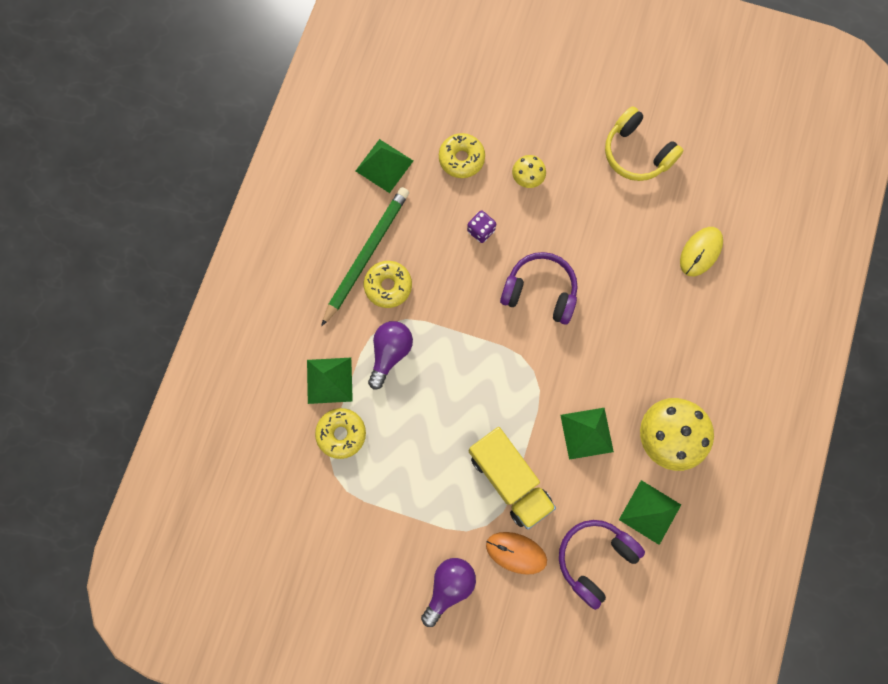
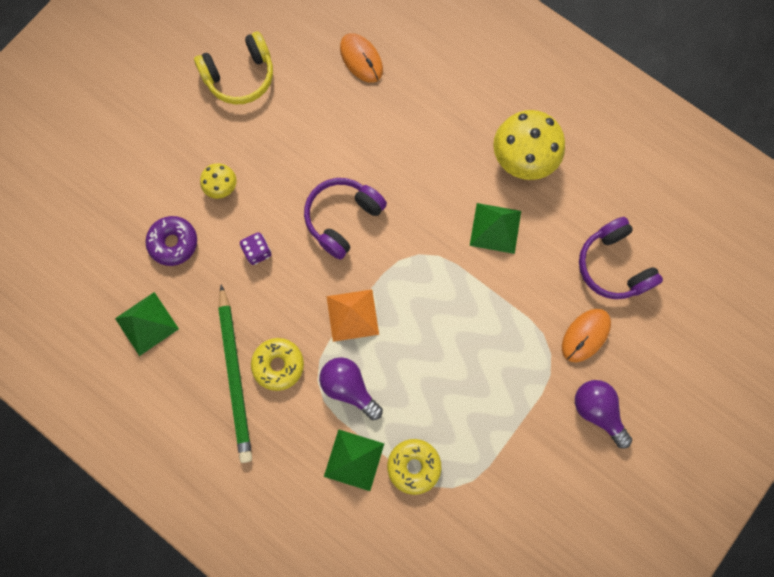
camera: 70 degrees left, 0 degrees up
(366, 254) = (235, 376): green pencil -> green pencil turned 150 degrees counterclockwise
(455, 332) = (352, 315): none -> orange pyramid
(461, 159) = (173, 243): yellow donut -> purple donut
(509, 479) = (514, 316): yellow truck -> none
(650, 512) = (586, 200): green pyramid -> none
(700, 252) = (361, 59): yellow mouse -> orange mouse

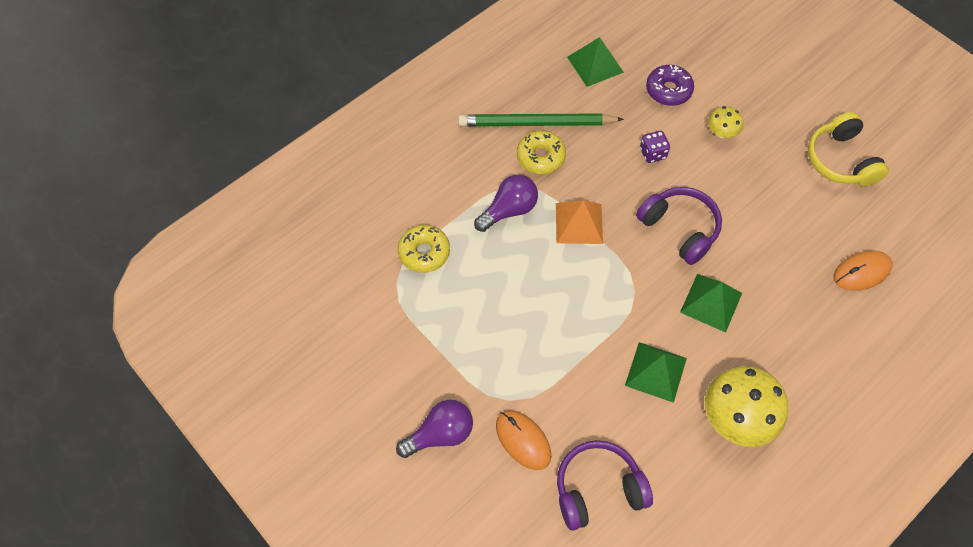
camera: 100 degrees right, 15 degrees down
(354, 459) = (441, 205): green pyramid -> green pyramid (711, 302)

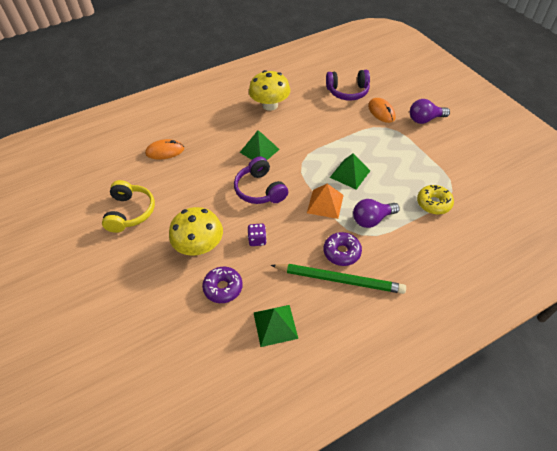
camera: 165 degrees left, 10 degrees down
(540, 157) = (342, 252): yellow donut -> purple donut
(655, 371) = (303, 127): green pyramid -> green pyramid (350, 174)
(722, 132) = (199, 246): yellow mushroom -> yellow mushroom, size x1.95

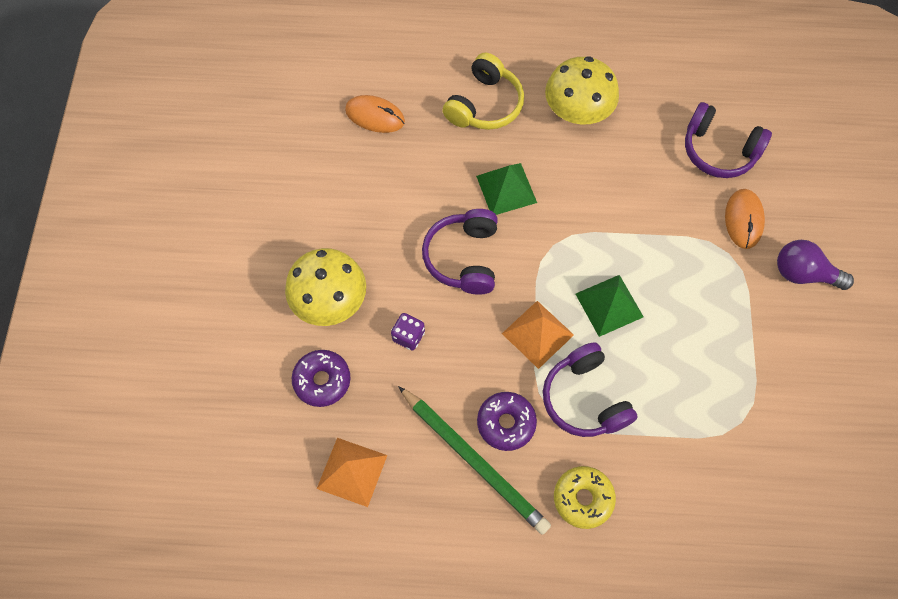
camera: 30 degrees right, 15 degrees up
(130, 212) = (274, 195): yellow headphones -> yellow headphones (484, 105)
(275, 325) = (352, 472): green pyramid -> orange pyramid
(372, 219) = (584, 398): purple light bulb -> purple headphones
(433, 203) = (695, 427): yellow donut -> yellow donut (583, 498)

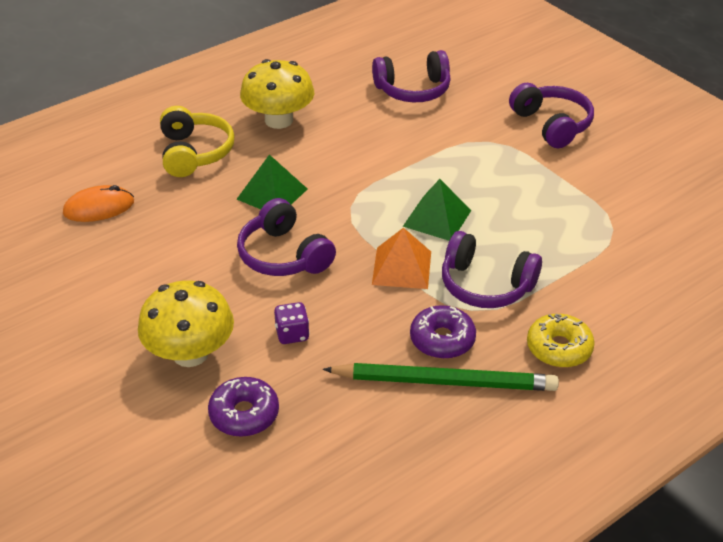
camera: 40 degrees left, 25 degrees down
(352, 472) = (346, 461): orange pyramid -> none
(743, 220) = (476, 118): orange mouse -> none
(803, 273) = (552, 125): purple light bulb -> purple headphones

